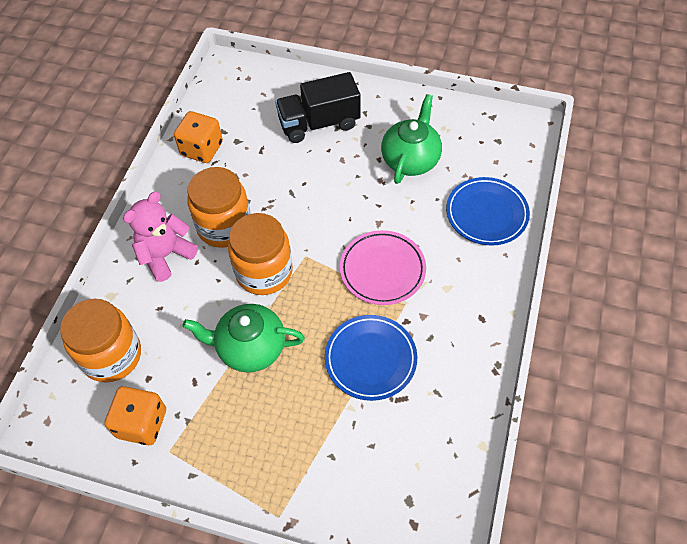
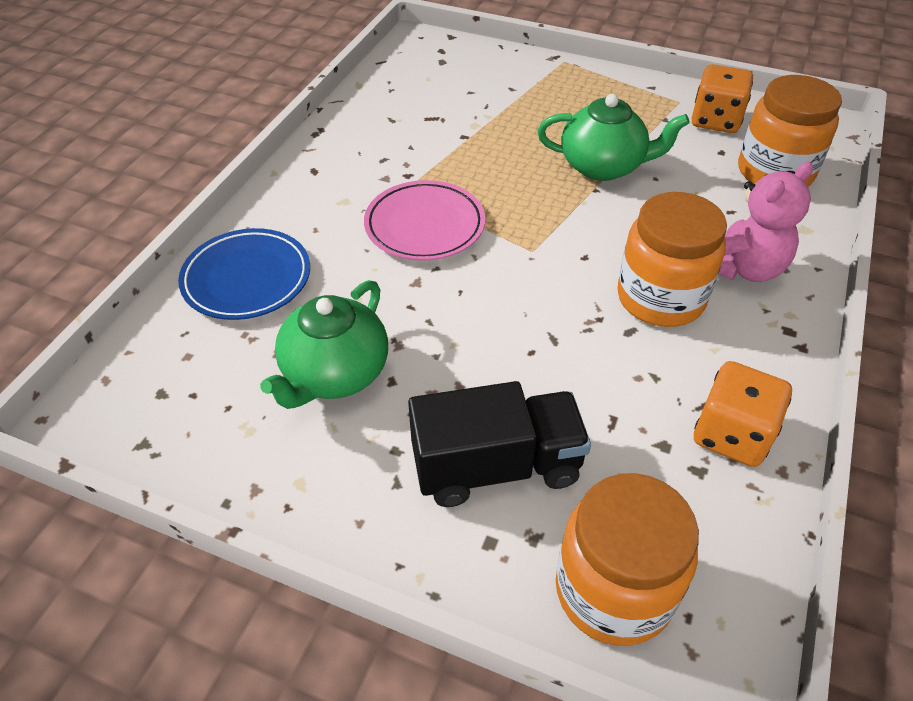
camera: 175 degrees left, 10 degrees down
(264, 272) = (592, 237): orange jar -> orange jar (614, 590)
(370, 359) = (459, 147): blue plate -> none

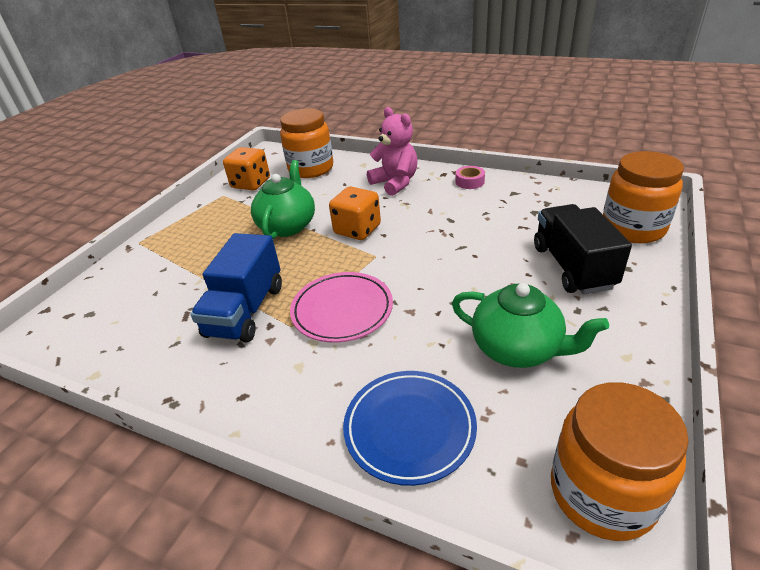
camera: 85 degrees left, 10 degrees down
(433, 155) = (246, 311): none -> blue truck
(660, 298) = (421, 209): orange jar -> orange jar (602, 492)
(732, 434) = (520, 193): orange dice -> orange dice (357, 230)
(764, 365) = (469, 182): none -> pink tape

